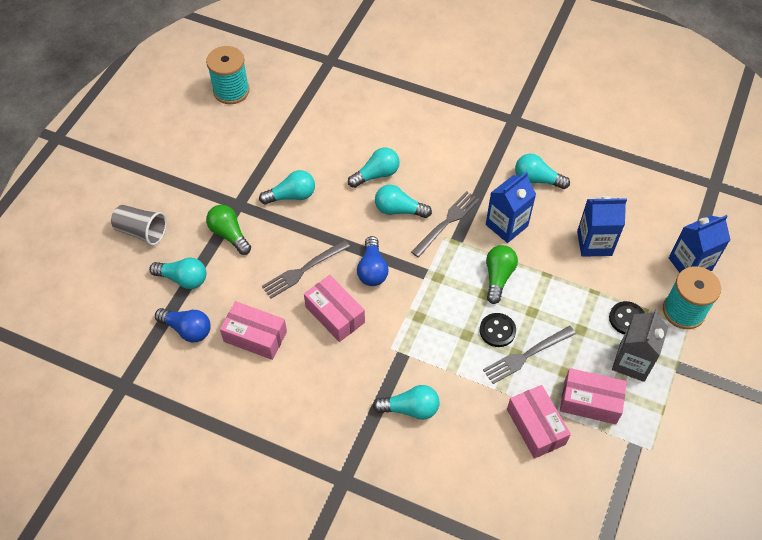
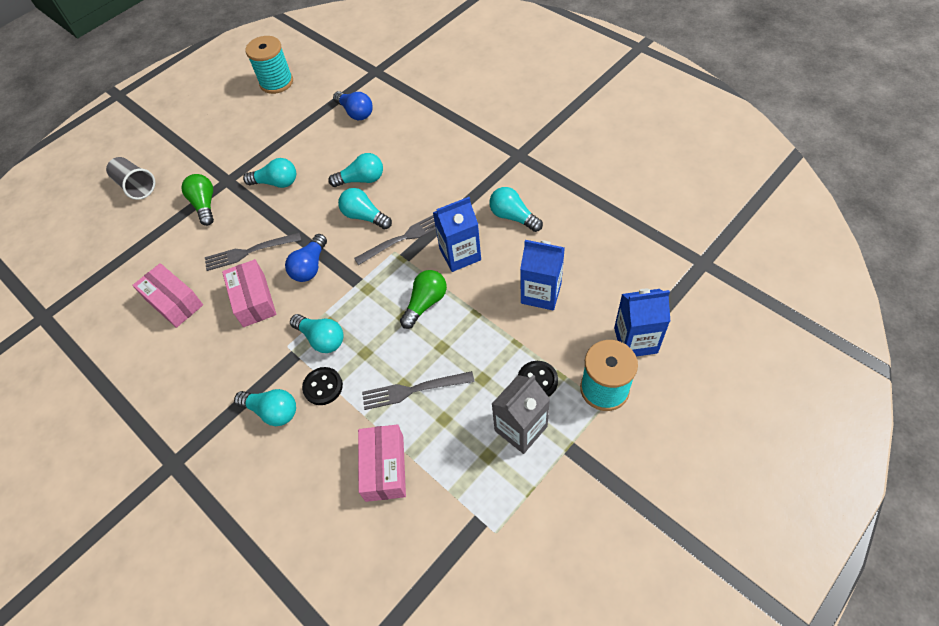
camera: 25 degrees right, 0 degrees up
(183, 279) = (145, 235): turquoise light bulb -> turquoise light bulb (321, 339)
(187, 329) = (122, 280): blue light bulb -> blue light bulb (355, 112)
(497, 331) = (397, 357): black button -> black button (323, 387)
(590, 402) = (454, 458): pink box -> none

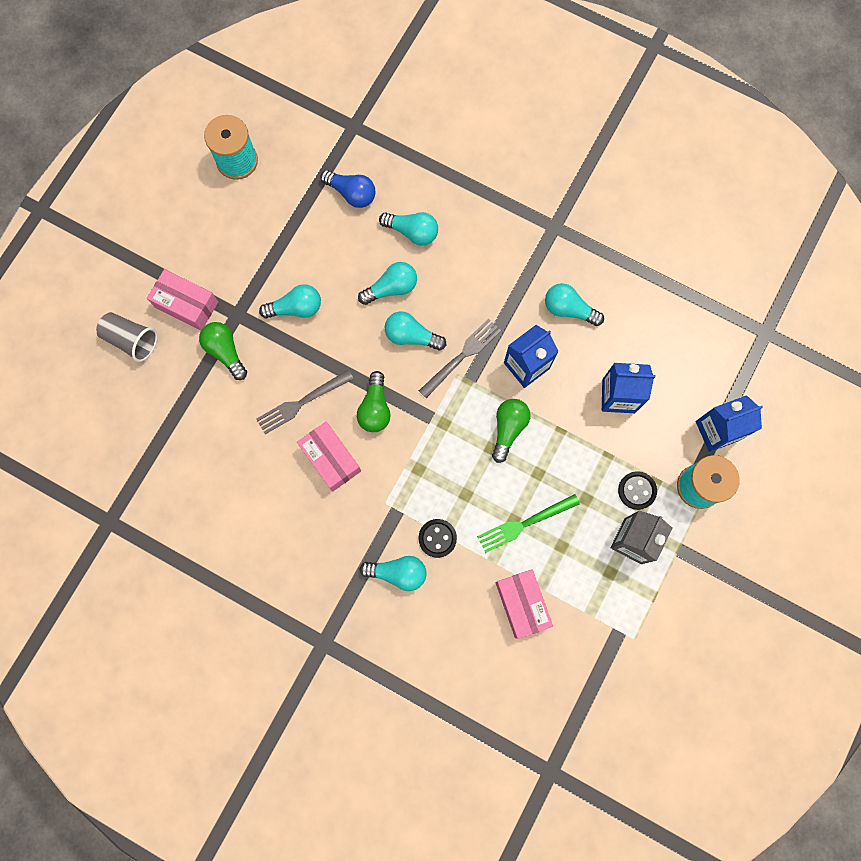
camera: 20 degrees left, 20 degrees up
(174, 302) = (246, 477): pink box -> pink box (186, 304)
(310, 266) = (375, 408): blue light bulb -> green light bulb
(321, 339) = (417, 488): turquoise light bulb -> turquoise light bulb (412, 232)
(412, 390) = (524, 524): grey fork -> green fork

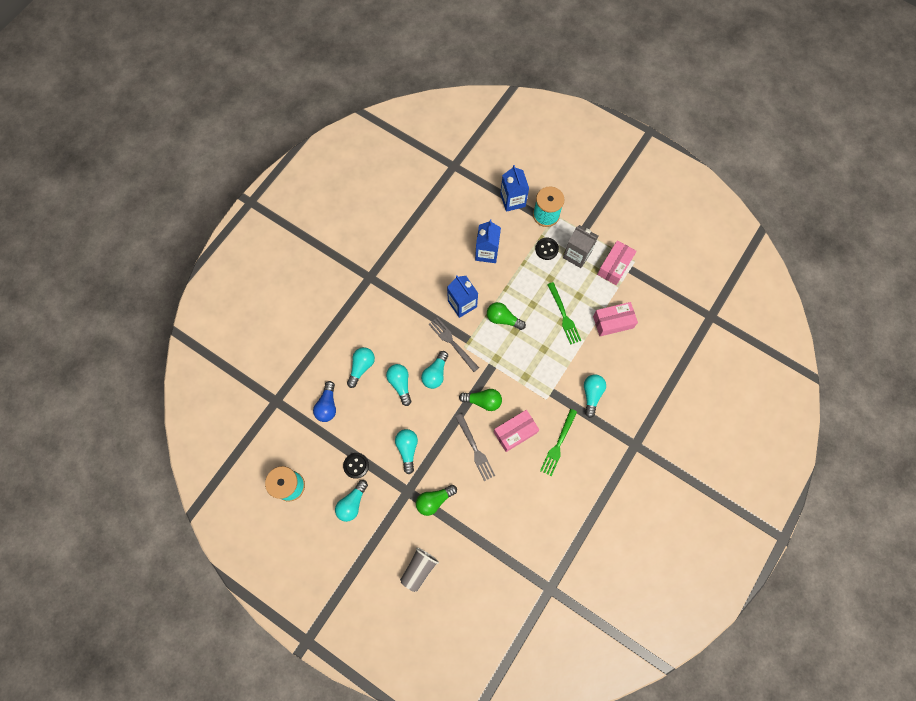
camera: 85 degrees left, 5 degrees down
(186, 304) = (396, 527): pink box -> pink box (614, 266)
(316, 524) = (558, 445): none -> green fork
(351, 193) = (327, 406): blue light bulb -> blue light bulb turned 150 degrees clockwise
(437, 538) = (570, 368): black button -> black button (356, 465)
(568, 309) = (427, 275): turquoise light bulb -> turquoise light bulb (352, 503)

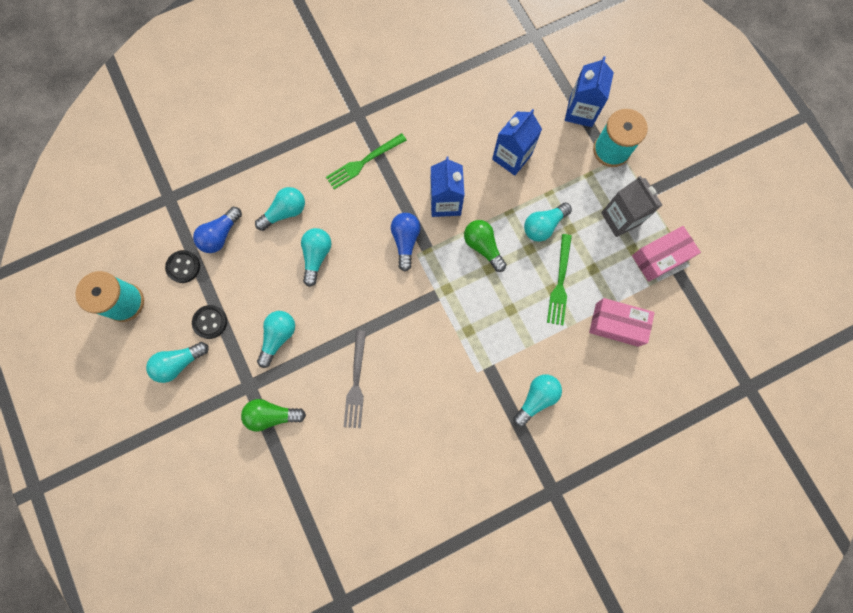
camera: 30 degrees right, 5 degrees up
(419, 569) = (206, 485): grey cup -> none
(435, 374) = (364, 267): turquoise light bulb -> turquoise light bulb (543, 226)
(452, 342) = (405, 241): grey fork -> blue light bulb
(483, 401) = (400, 331): green light bulb -> none
(515, 432) = (415, 390): pink box -> none
(546, 249) = (587, 191): black button -> black button (183, 267)
(558, 445) = (458, 435): green fork -> green fork (363, 163)

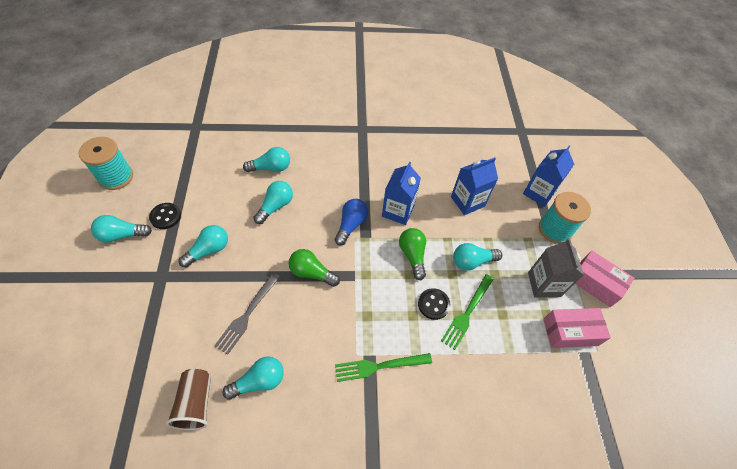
camera: 20 degrees right, 20 degrees down
(183, 267) = (174, 172): black button -> black button (433, 304)
(220, 235) = (215, 163): blue light bulb -> none
(272, 415) = (163, 308): green light bulb -> green light bulb (311, 273)
(358, 482) = (196, 403): none -> brown cup
(363, 163) = (348, 160): green fork -> green fork (378, 366)
(536, 398) = (400, 405): turquoise light bulb -> turquoise light bulb (259, 381)
(616, 324) = (506, 373): pink box -> pink box (595, 283)

